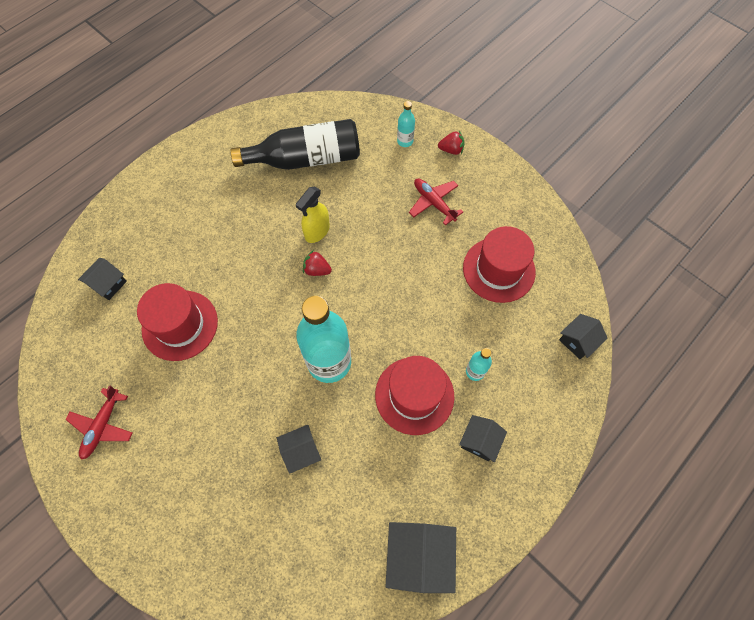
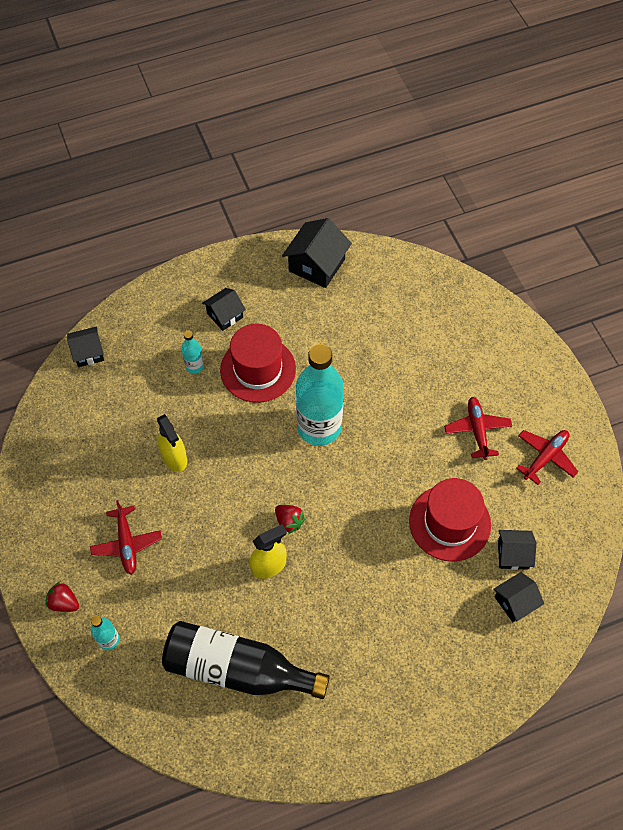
camera: 155 degrees left, 5 degrees down
(177, 425) = (477, 430): none -> red plane
(301, 451) = (376, 367): black house -> black house (513, 554)
(439, 281) = (174, 458): none -> yellow spray bottle
(499, 270) = (110, 444): red hat -> none

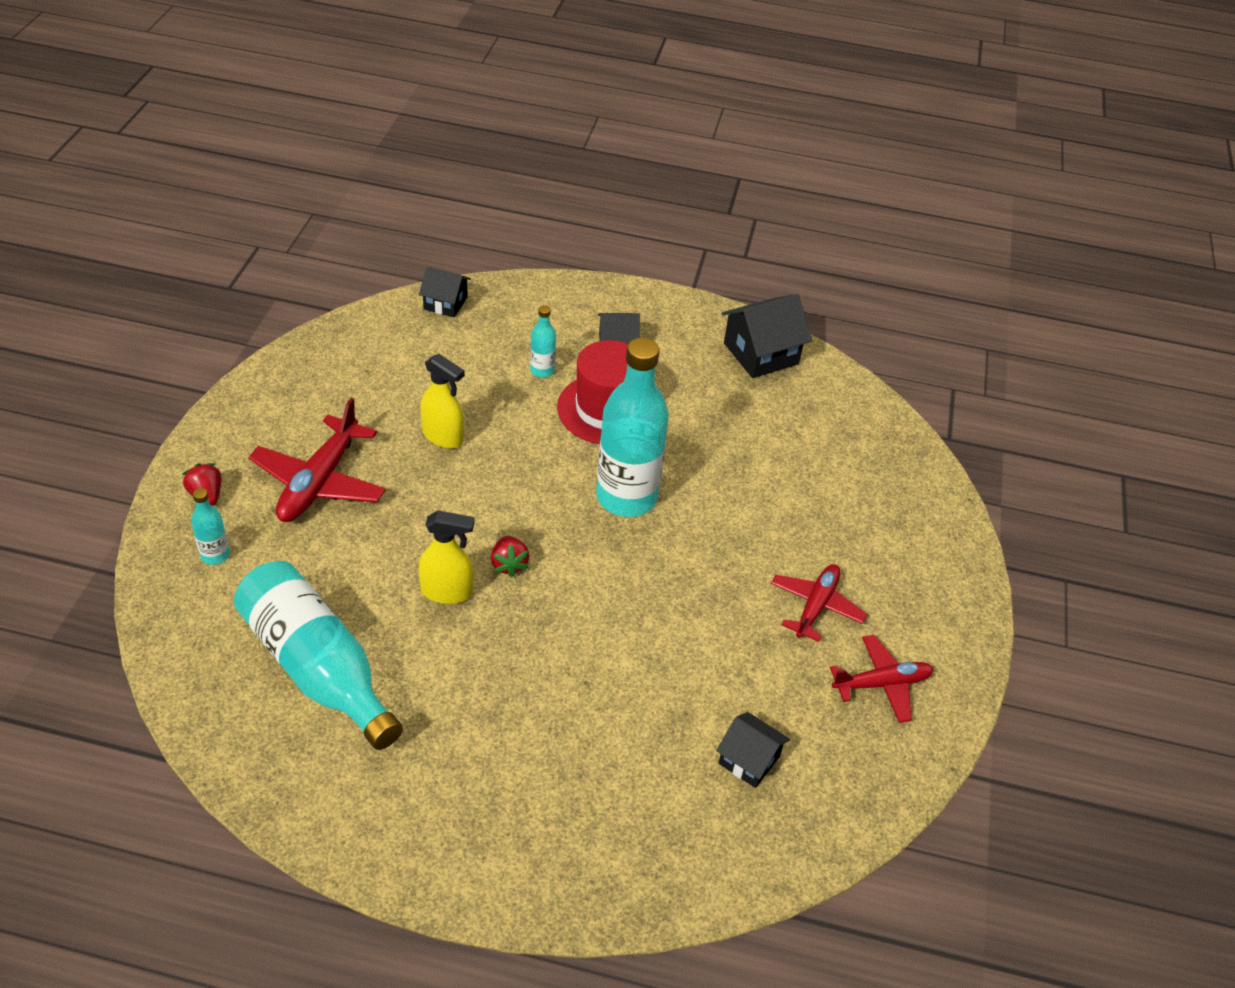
camera: 30 degrees right, 15 degrees down
(127, 544) = (319, 482): red plane -> red plane, size x1.52
(174, 458) = (443, 436): yellow spray bottle -> yellow spray bottle turned 60 degrees counterclockwise
(238, 669) = (317, 667): black bottle -> turquoise bottle
(449, 523) = (697, 678): red hat -> none
(515, 602) = (707, 812): black house -> none

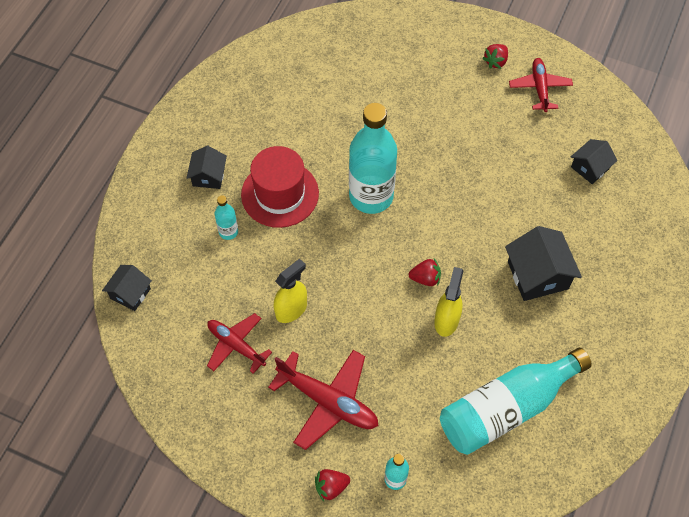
camera: 75 degrees left, 15 degrees up
(761, 353) = (237, 84): black house -> black house (537, 275)
(816, 606) = (478, 107): red plane -> red plane (236, 345)
(910, 623) = (495, 62): none -> red strawberry

